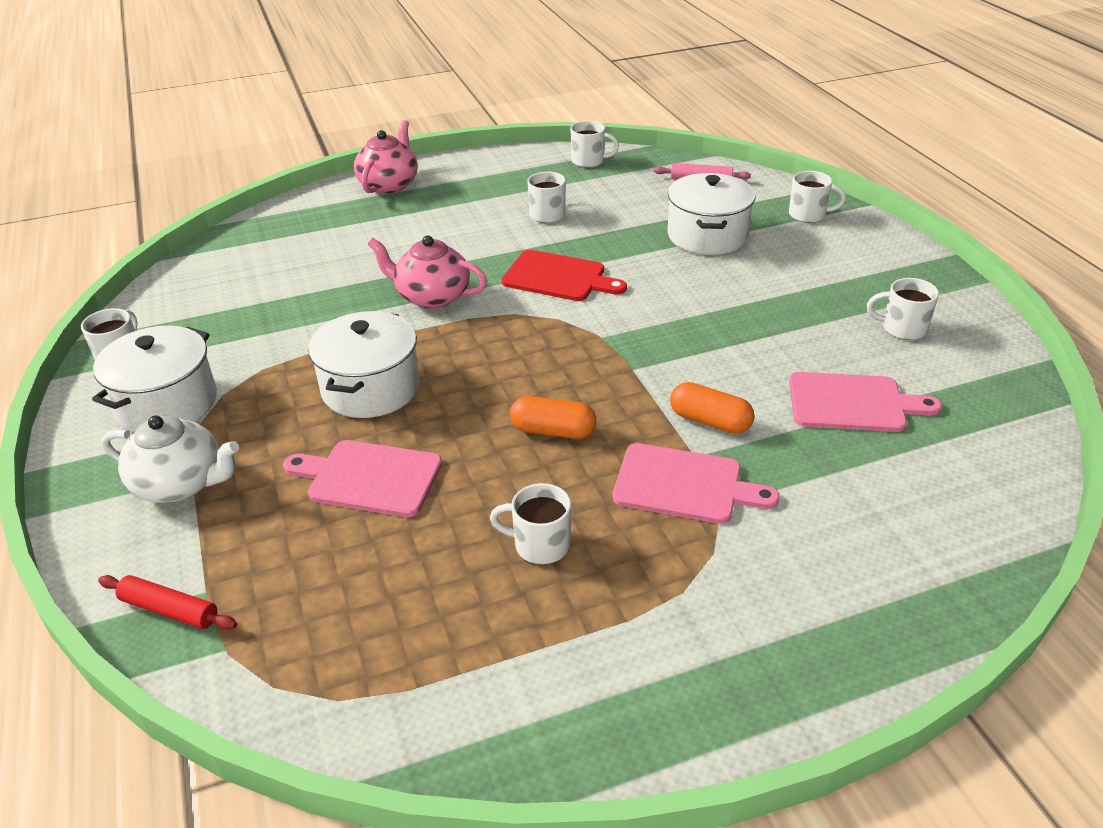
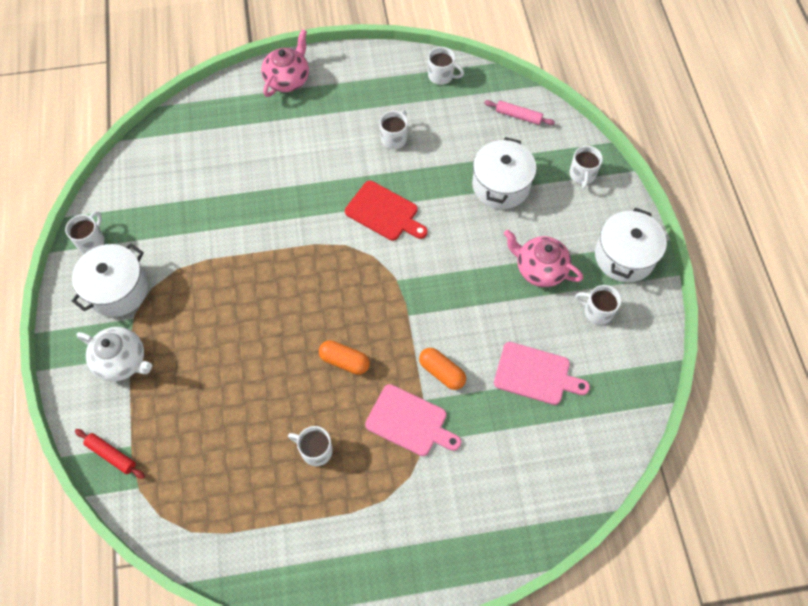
camera: 10 degrees right, 25 degrees up
(369, 478) = (229, 378): pink cutting board -> none
(370, 388) = (242, 300): white pot -> white pot (624, 256)
(432, 297) = (295, 217): pink teapot -> pink teapot (539, 269)
(808, 215) = (582, 175): white mug -> white mug turned 75 degrees clockwise

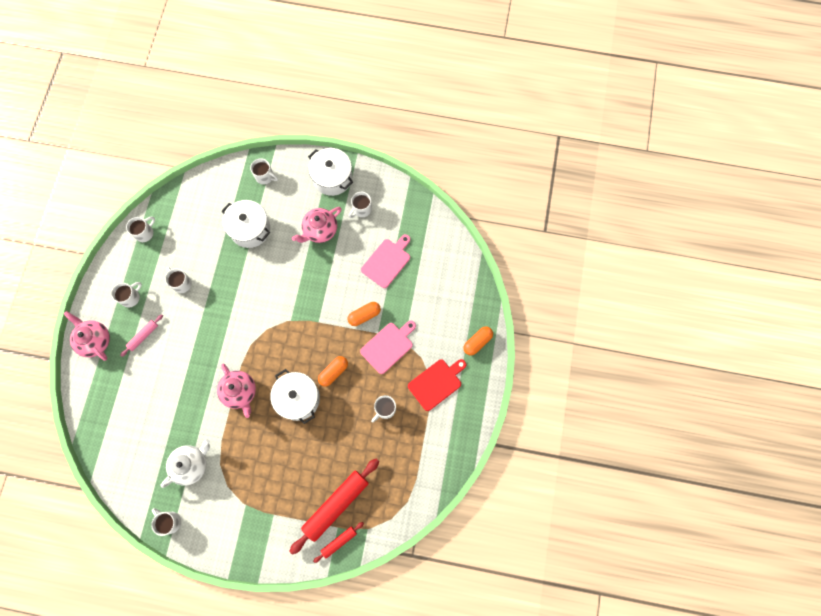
camera: 70 degrees left, 10 degrees up
(117, 290) = (218, 511): white pot -> white pot (298, 398)
(122, 361) = (275, 519): white teapot -> white teapot (191, 464)
(160, 433) = (336, 505): none -> red rolling pin
(277, 256) = (240, 392): none -> pink teapot
(354, 94) = (131, 297): none -> white mug
(384, 212) = (237, 310): red cutting board -> red cutting board (436, 383)
(467, 554) = (477, 342): none -> orange capsule
(518, 116) = (202, 196): pink rolling pin -> pink rolling pin (143, 336)

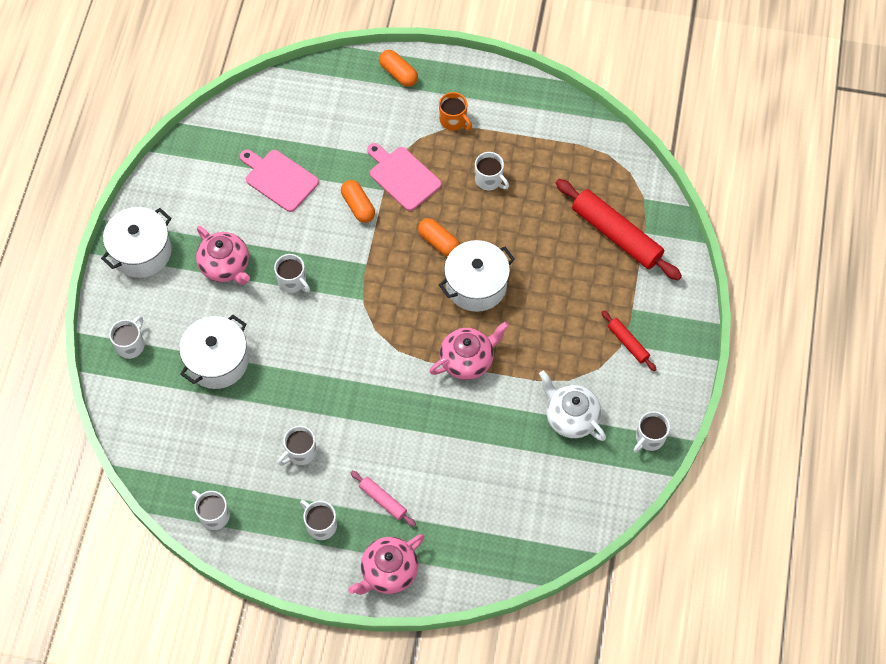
camera: 90 degrees left, 10 degrees down
(339, 541) = (661, 230): red rolling pin -> red rolling pin (627, 343)
(361, 209) = (196, 212): white mug -> white mug (292, 281)
(436, 383) = (453, 120): red cutting board -> orange mug

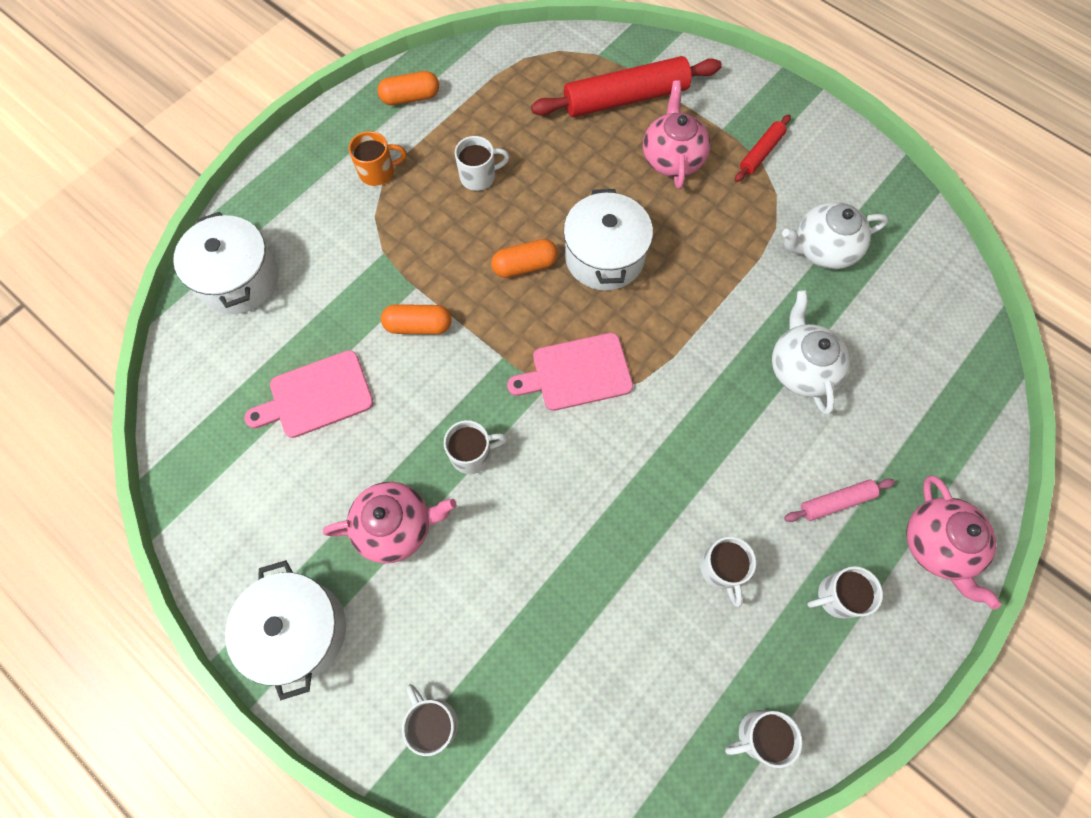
camera: 60 degrees left, 5 degrees up
(217, 361) = (530, 610): white pot -> white pot (239, 279)
(398, 74) = (274, 194): orange capsule -> orange capsule (410, 97)
(402, 177) = (413, 259): pink cutting board -> pink cutting board (577, 373)
(466, 441) = (801, 368): none -> white teapot
(467, 360) = (696, 314): pink teapot -> pink teapot (672, 158)
(627, 343) = (761, 153): red rolling pin -> red rolling pin turned 45 degrees counterclockwise
(649, 438) = (885, 191): white mug -> none

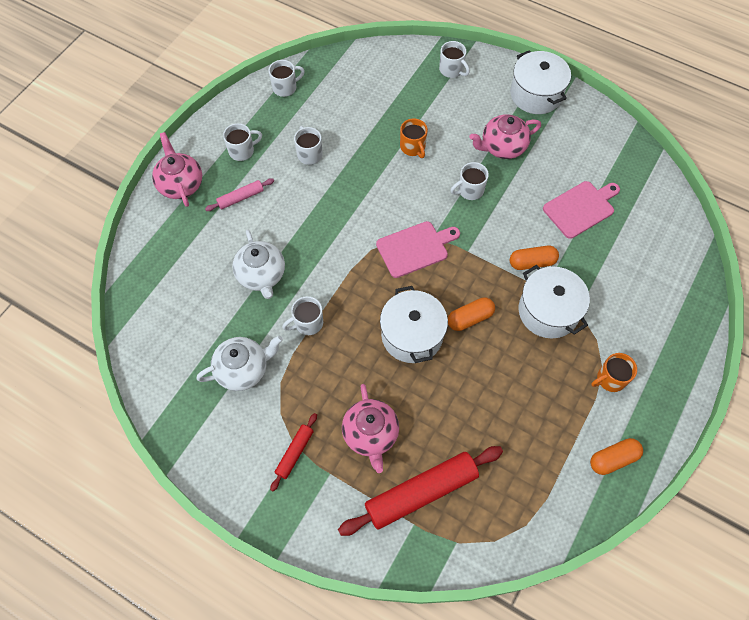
camera: 170 degrees right, 5 degrees down
(239, 279) = (672, 275): white pot -> white pot (548, 311)
(479, 176) = (527, 388): white mug -> white mug (307, 323)
(544, 552) = (413, 147): none -> orange mug

